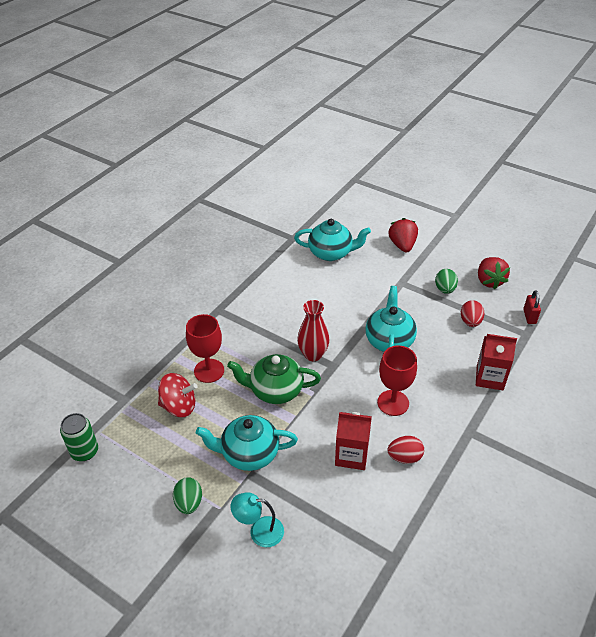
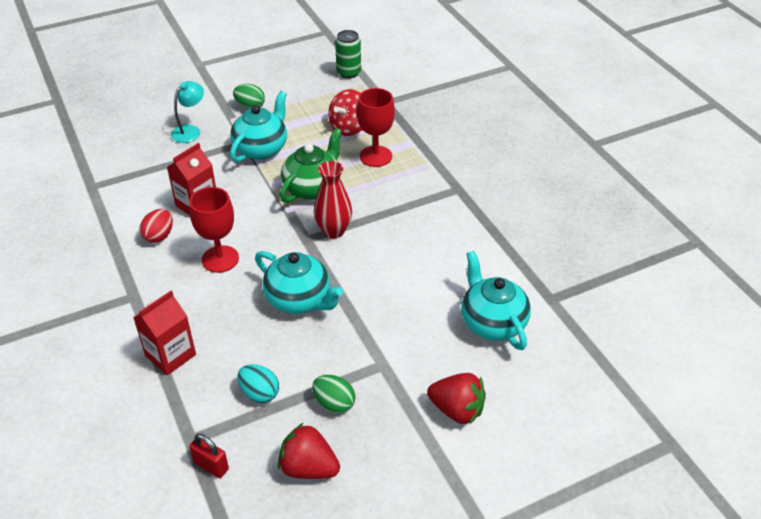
camera: 120 degrees right, 0 degrees up
(331, 253) = (492, 323): turquoise teapot -> turquoise teapot turned 120 degrees clockwise
(470, 322) = (259, 393): red egg -> turquoise egg

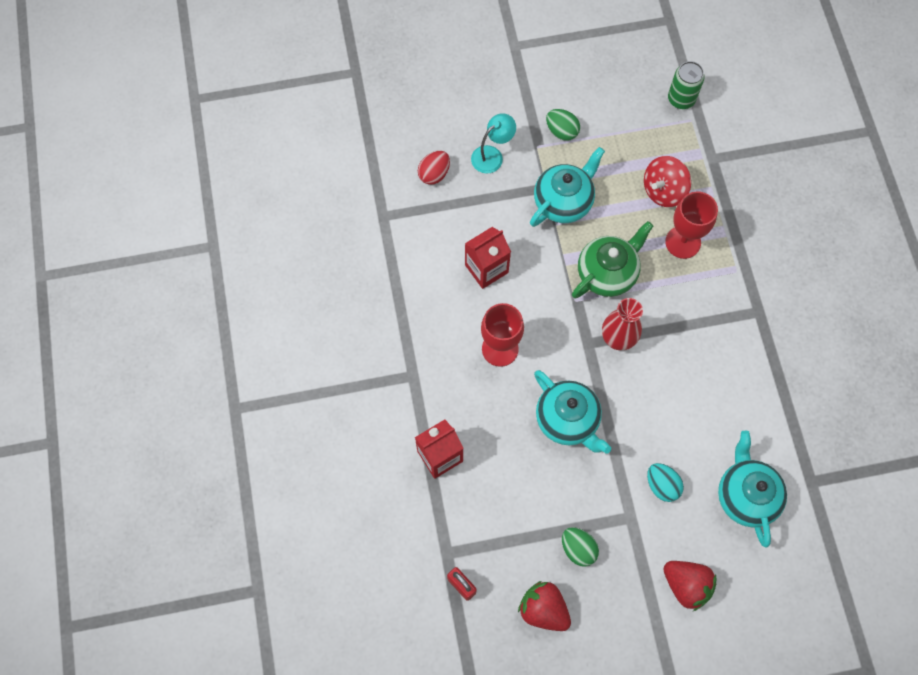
camera: 15 degrees right, 25 degrees up
(159, 236) = (444, 303): red egg -> red egg (434, 174)
(259, 393) = (513, 520): turquoise egg -> turquoise egg (662, 485)

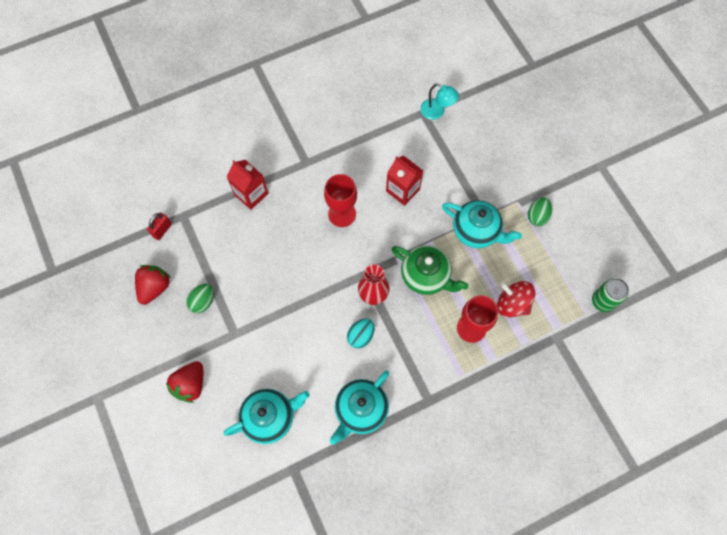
camera: 75 degrees right, 0 degrees up
(434, 174) = (468, 137): red egg -> none
(492, 155) = (498, 172): turquoise lamp -> turquoise lamp (437, 112)
(567, 420) = (299, 273): turquoise teapot -> turquoise teapot (360, 410)
(662, 485) = (264, 351): turquoise egg -> turquoise egg (361, 336)

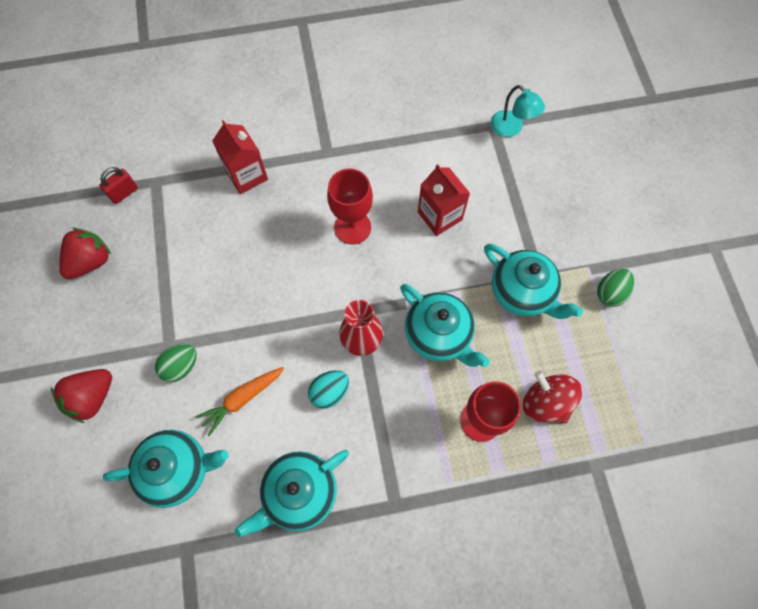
camera: 15 degrees right, 0 degrees up
(203, 301) = (143, 294): green egg -> green egg (181, 366)
(300, 357) = (242, 399): none -> orange carrot
(426, 276) = (439, 335): green teapot -> turquoise teapot
(603, 301) = (674, 432): green can -> none

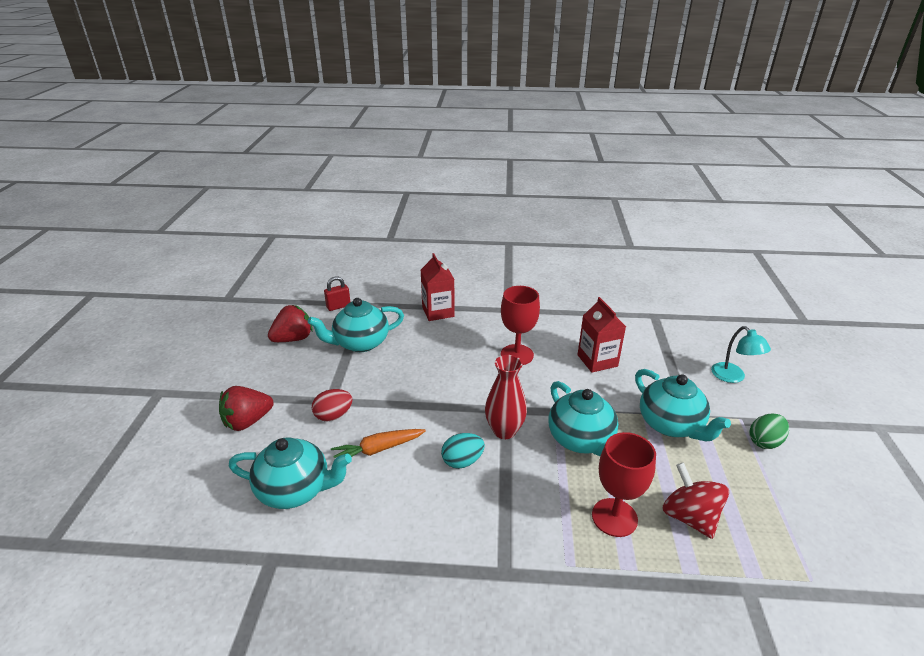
camera: 15 degrees right, 35 degrees down
(181, 366) = (333, 415): green egg -> red egg
(299, 493) = (405, 537): turquoise teapot -> turquoise teapot (360, 343)
(511, 128) = (670, 319): turquoise lamp -> turquoise lamp (733, 377)

